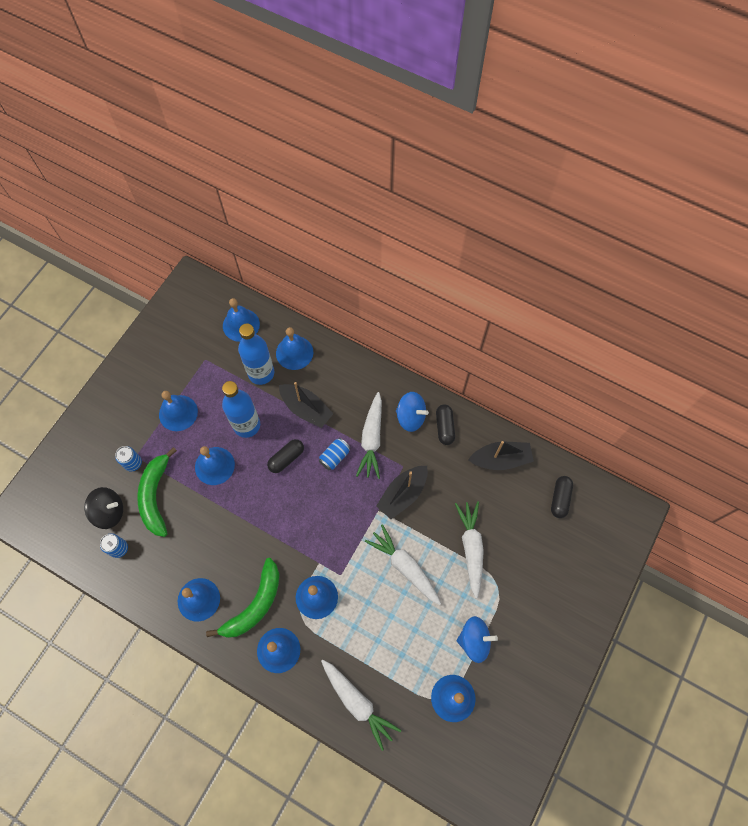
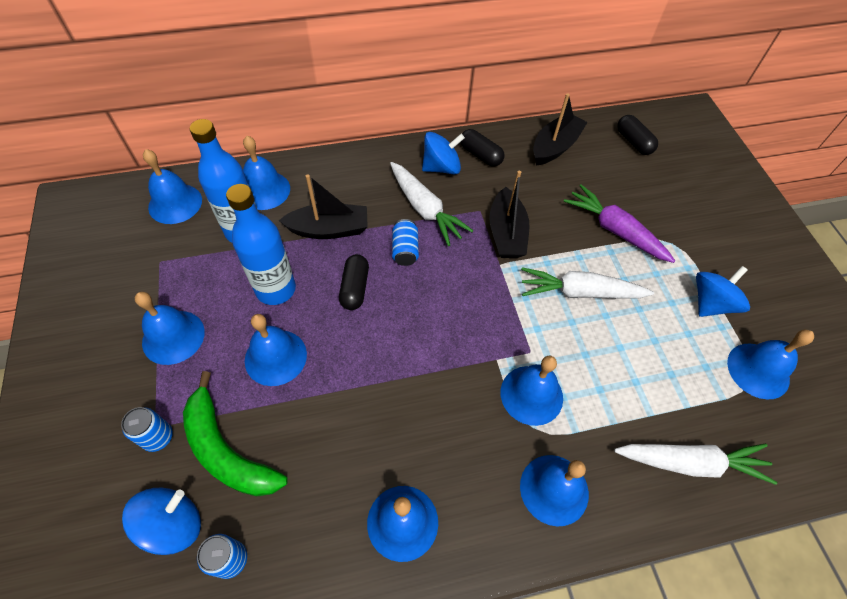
camera: 45 degrees left, 10 degrees down
(109, 512) = (173, 524): black spinning top -> blue spinning top
(255, 605) = (475, 465): green banana -> none
(471, 548) = (615, 230): white carrot -> purple carrot

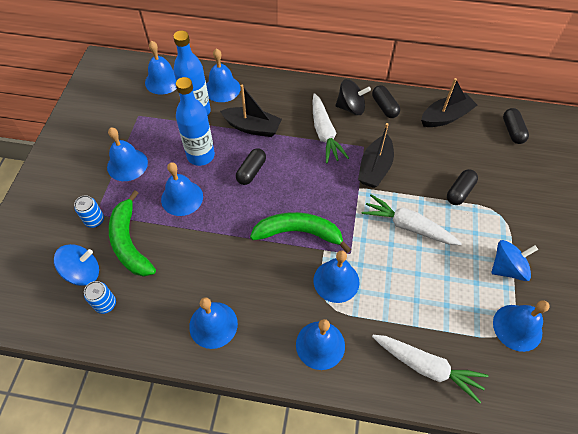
camera: 25 degrees right, 0 degrees up
(405, 250) = (297, 157): blue can -> none
(441, 167) = (351, 108): blue spinning top -> black spinning top
(455, 348) = (299, 233): none -> green banana
(615, 230) = (459, 192): purple carrot -> black capsule

